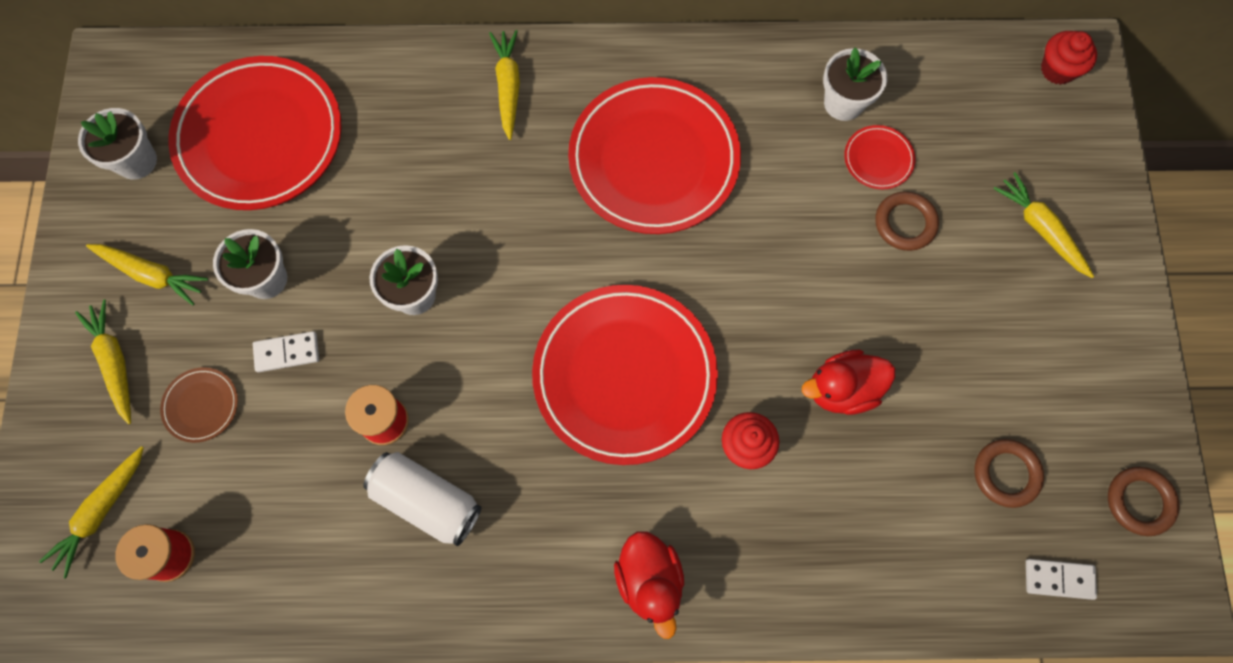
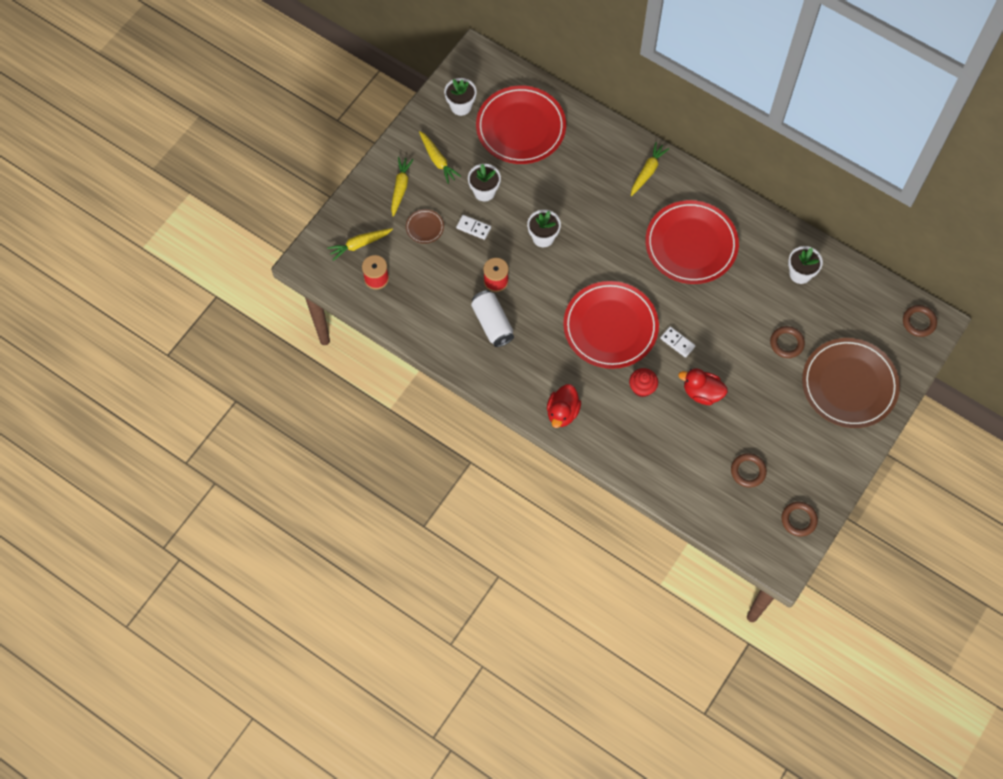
camera: 35 degrees right, 5 degrees down
(878, 159) = (796, 308): red plate -> none
(1040, 228) = (849, 385): yellow carrot -> brown plate
(1057, 69) = (919, 322): red cupcake -> brown ring
(1058, 579) = (737, 524): white domino -> white domino (677, 342)

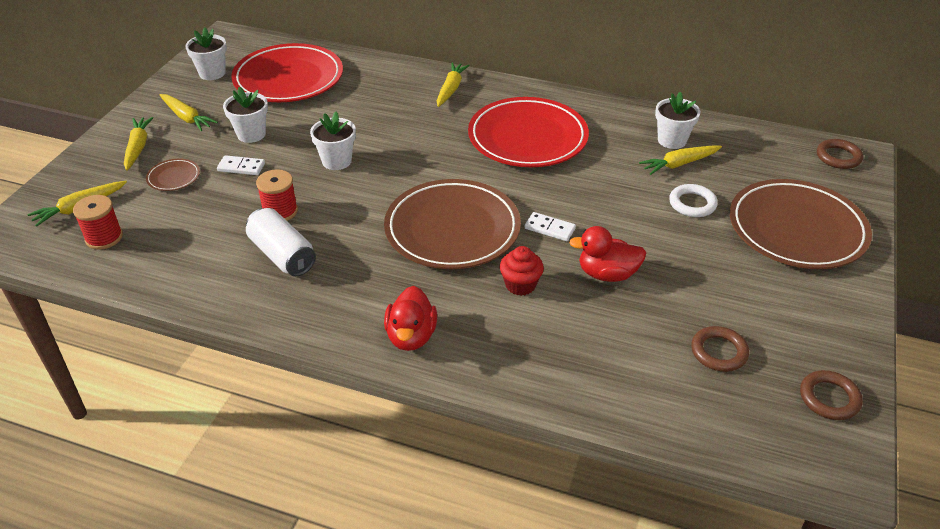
camera: 15 degrees left, 25 degrees down
(610, 327) = (452, 229): red plate -> brown plate
(786, 343) = (692, 204): brown ring -> white ring
(794, 301) = (679, 164): none -> yellow carrot

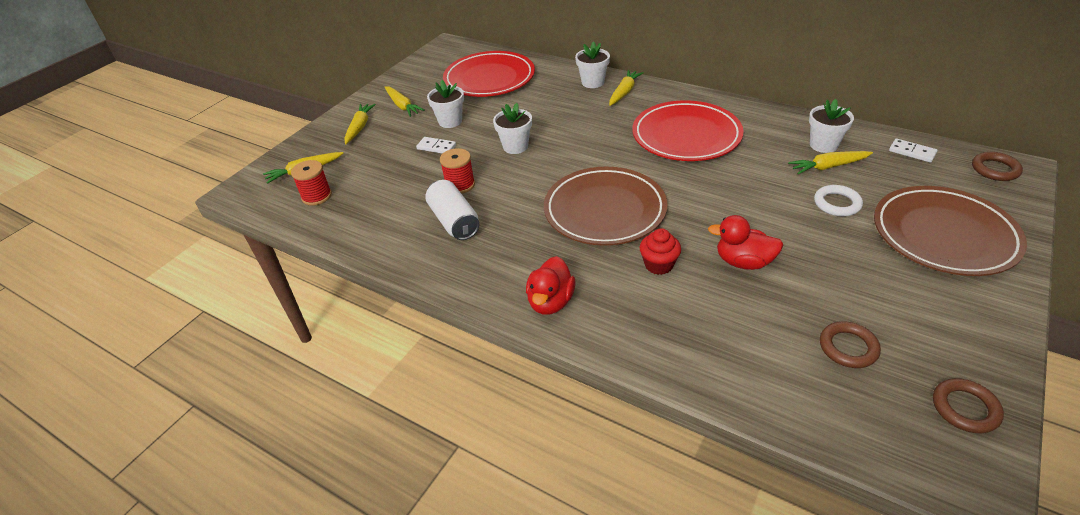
camera: 15 degrees right, 0 degrees up
(173, 177) = (381, 152): brown plate -> none
(212, 73) = (430, 72): white flower pot -> white flower pot (592, 82)
(549, 228) = (694, 216): white domino -> white domino (912, 152)

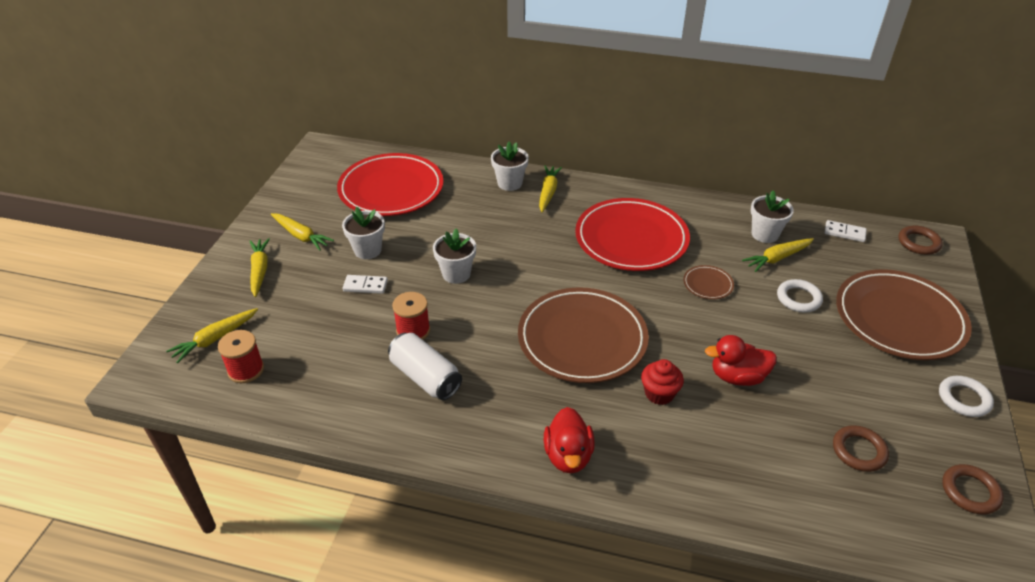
camera: 20 degrees left, 0 degrees up
(746, 181) = (707, 284): none -> brown plate
(992, 319) = (964, 399): none -> white ring

